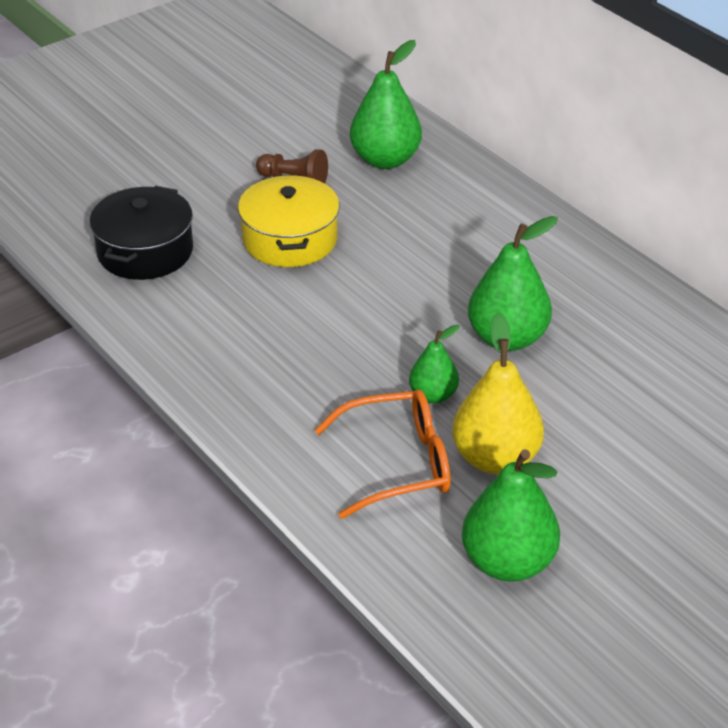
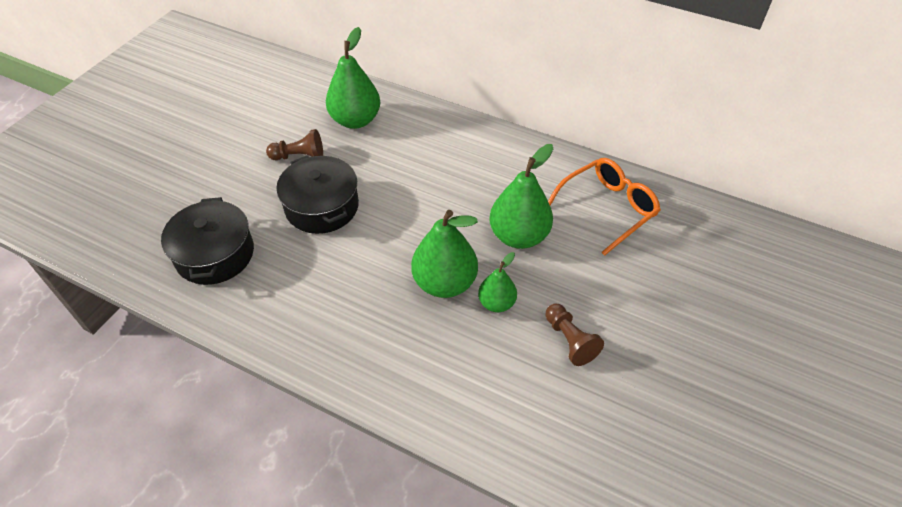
camera: 25 degrees left, 10 degrees up
(290, 239) = (322, 206): yellow pot -> black pot
(398, 464) = (506, 373): orange glasses -> orange glasses (608, 208)
(495, 458) = (569, 340): yellow pear -> brown pawn
(508, 562) = (631, 430): green pear -> green pear (444, 283)

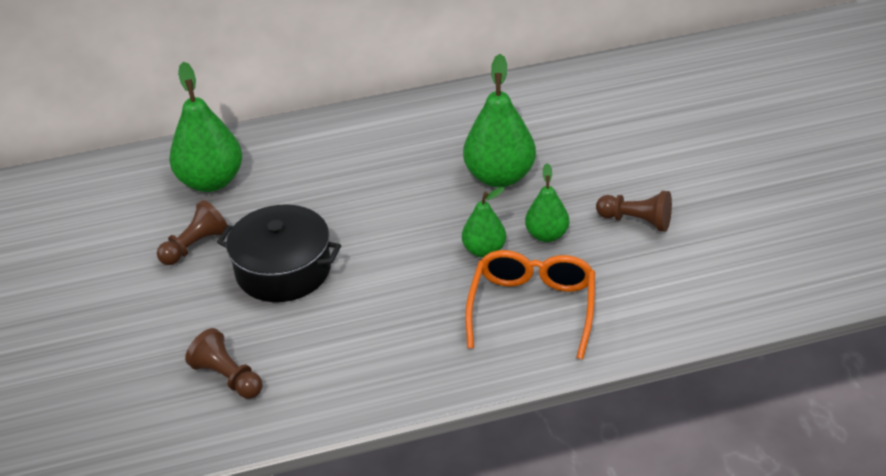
camera: 40 degrees left, 10 degrees down
(215, 254) = (228, 377): black pot -> brown pawn
(444, 283) = (484, 250): green pear -> green pear, size x0.58
(608, 208) = (545, 112): orange glasses -> orange glasses (532, 308)

